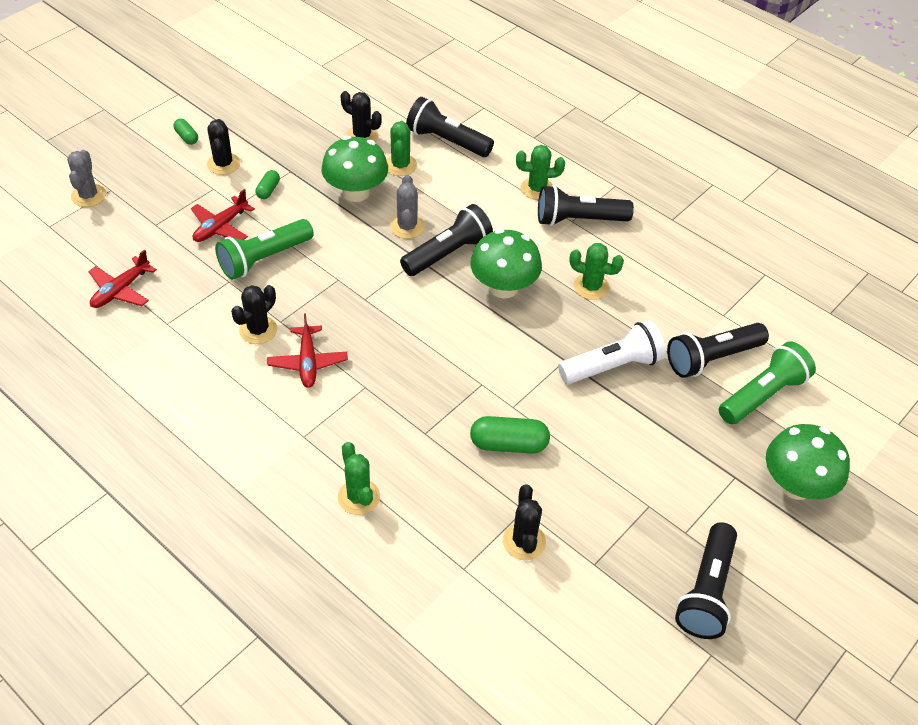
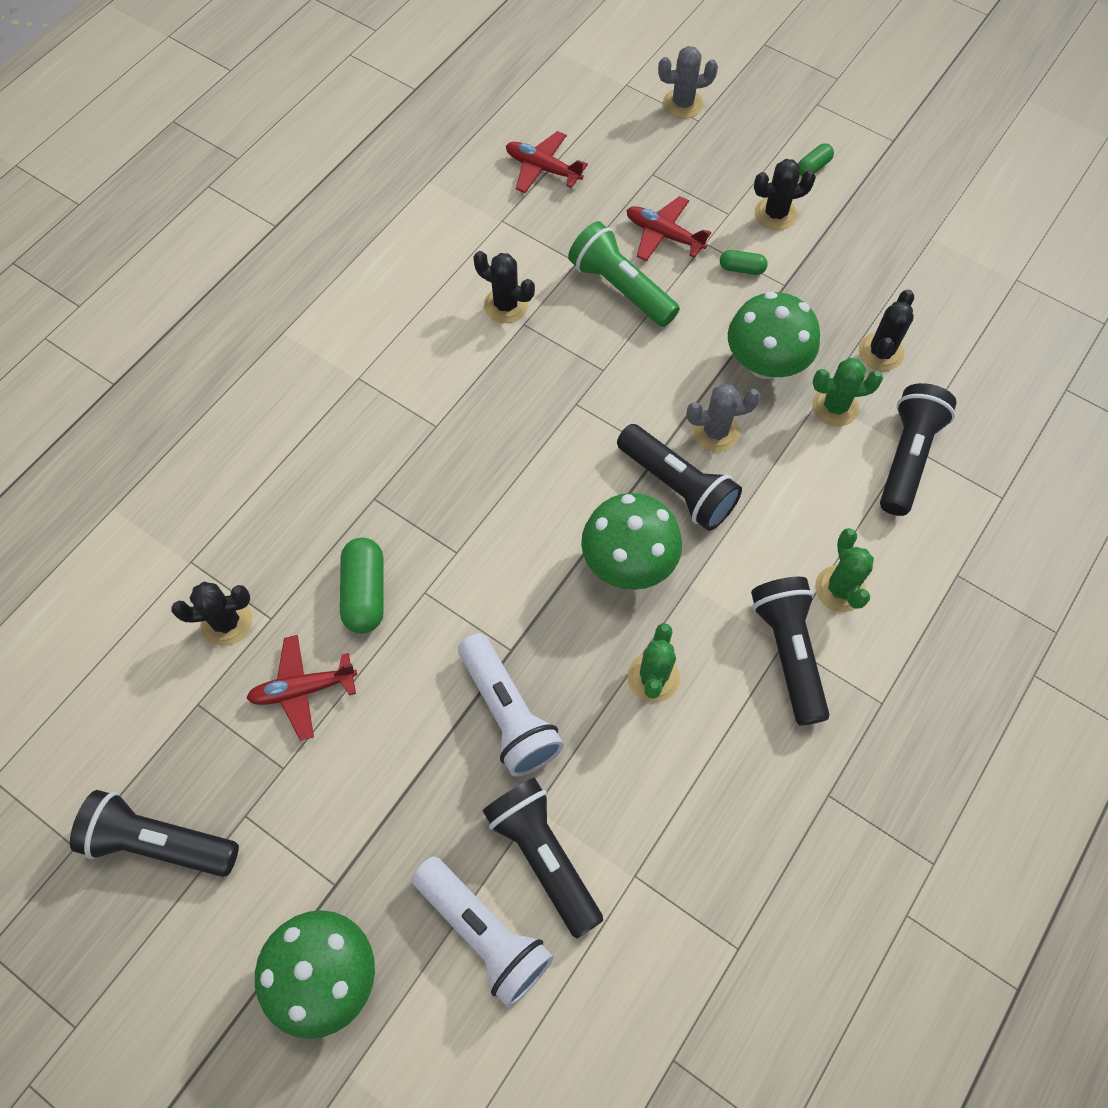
camera: 85 degrees right, 15 degrees up
(308, 362) = (464, 362): red plane -> red plane (303, 689)
(359, 497) = (280, 444): green cactus -> none
(763, 395) = (484, 933): green flashlight -> white flashlight

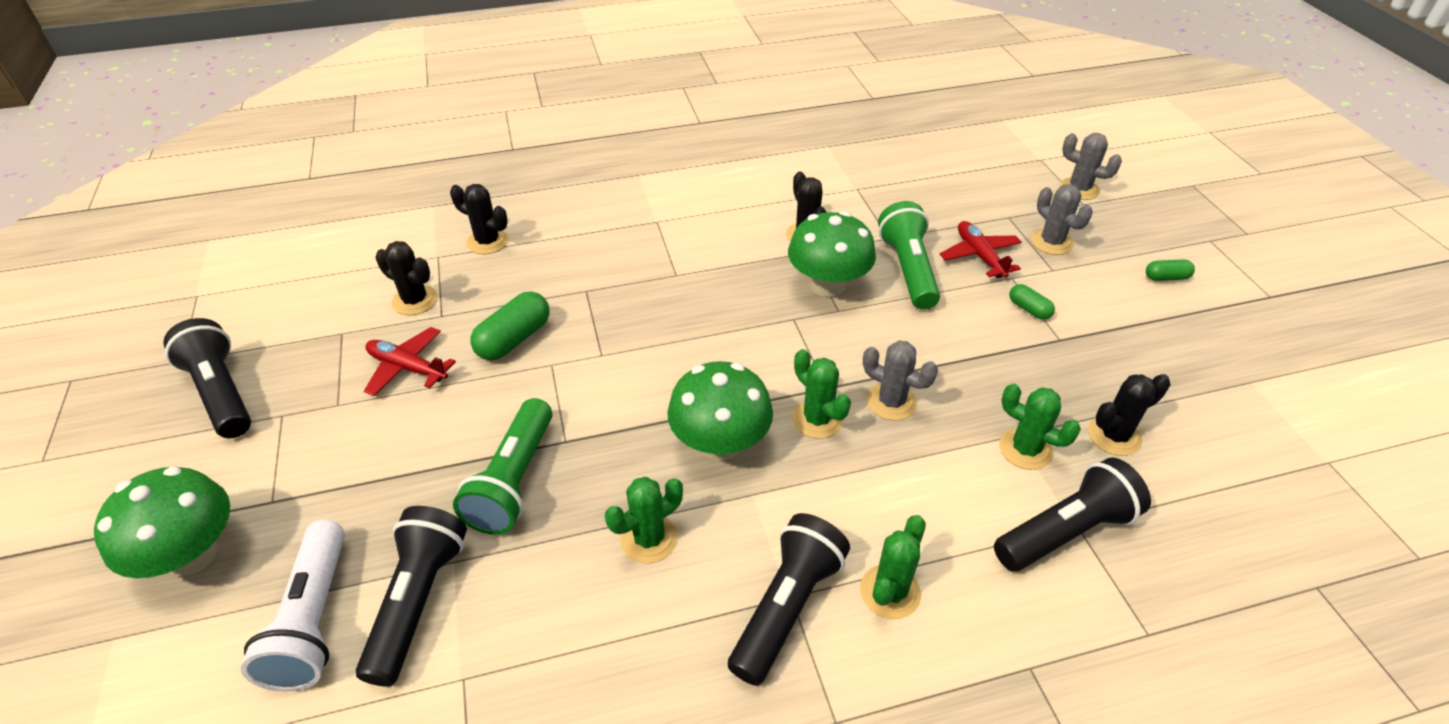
camera: 40 degrees right, 20 degrees down
(508, 714) = (513, 481): white flashlight -> green flashlight
(543, 169) = (920, 176): red plane -> none
(677, 487) = (817, 419): black flashlight -> green cactus
(706, 182) = (1051, 242): none -> grey cactus
(765, 363) = (987, 381): green mushroom -> green mushroom (828, 285)
(775, 214) = (1098, 290): black cactus -> black cactus (487, 242)

